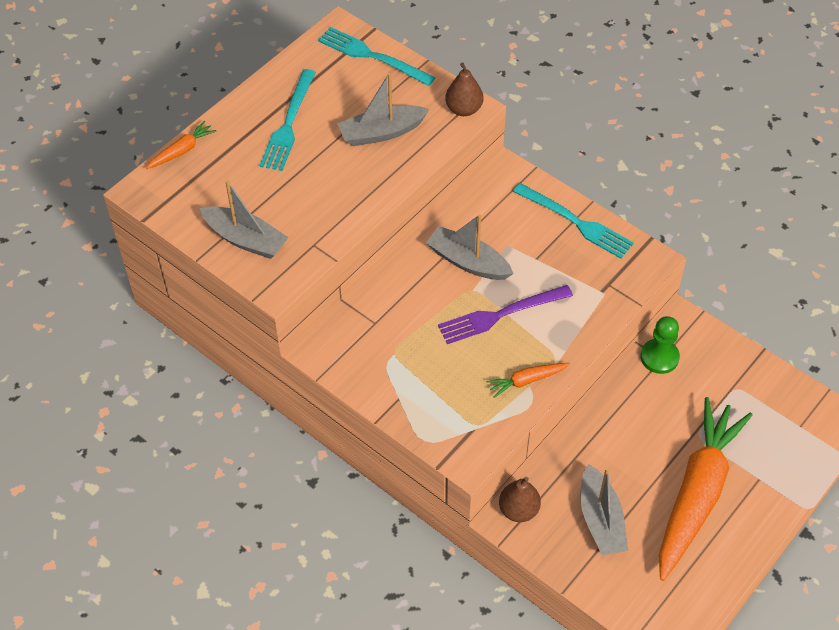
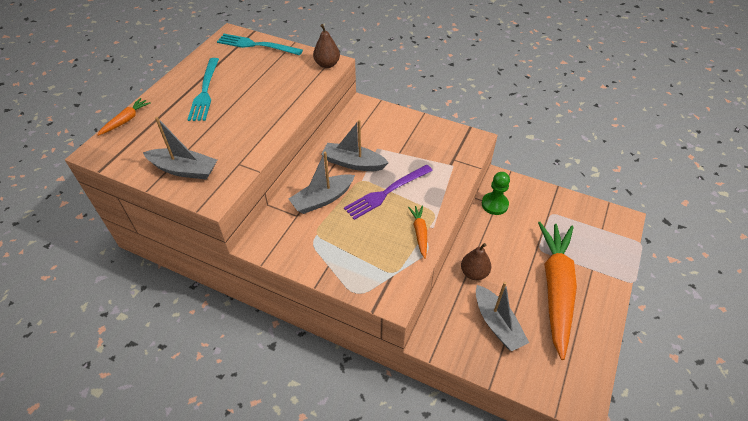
camera: 15 degrees left, 5 degrees down
(381, 133) = (273, 86): grey boat -> grey boat (322, 199)
(518, 510) = (435, 331): brown pear -> brown pear (474, 273)
(526, 381) = (419, 233): orange carrot -> orange carrot turned 120 degrees clockwise
(576, 222) = (418, 126): turquoise fork -> none

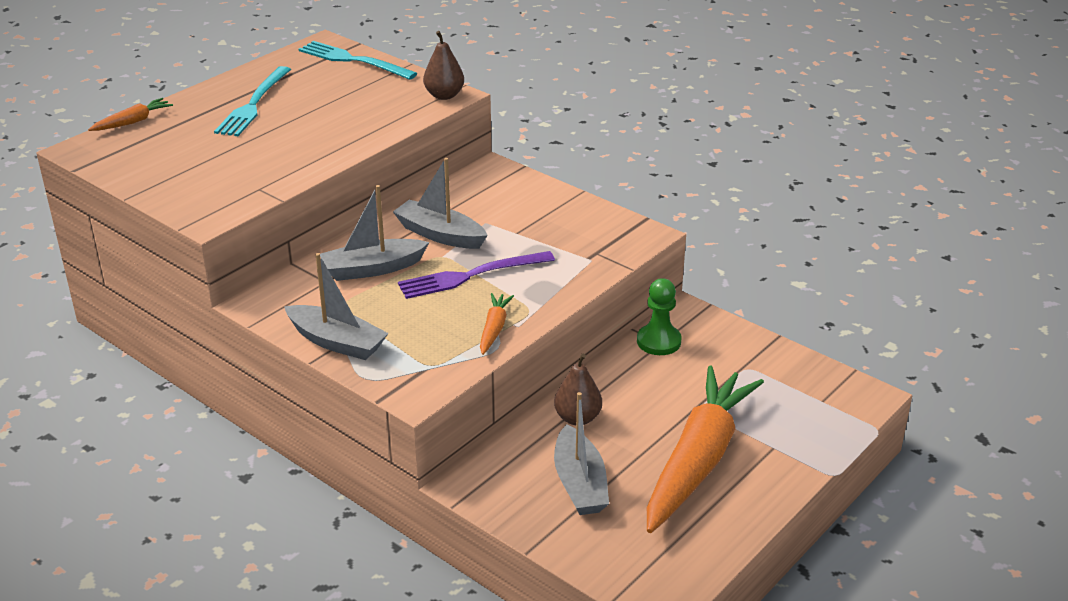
camera: 15 degrees right, 15 degrees down
(184, 170) = (184, 184): grey boat -> grey boat (337, 342)

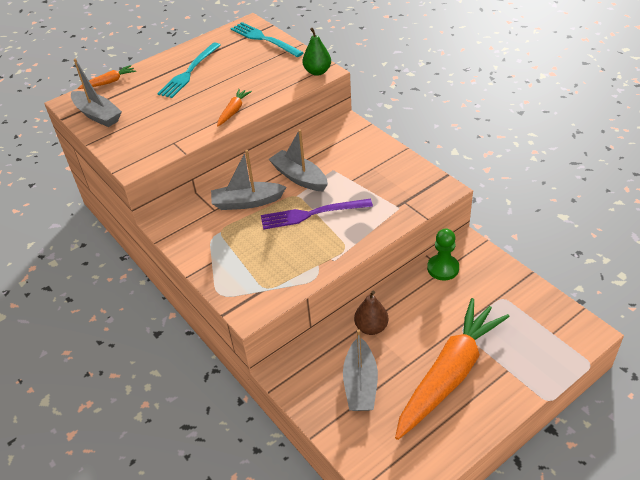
camera: 15 degrees right, 10 degrees up
(337, 342) = (208, 261): grey boat -> grey boat (97, 115)
(444, 95) = (317, 72): brown pear -> green pear
(494, 329) = (317, 261): orange carrot -> orange carrot (233, 111)

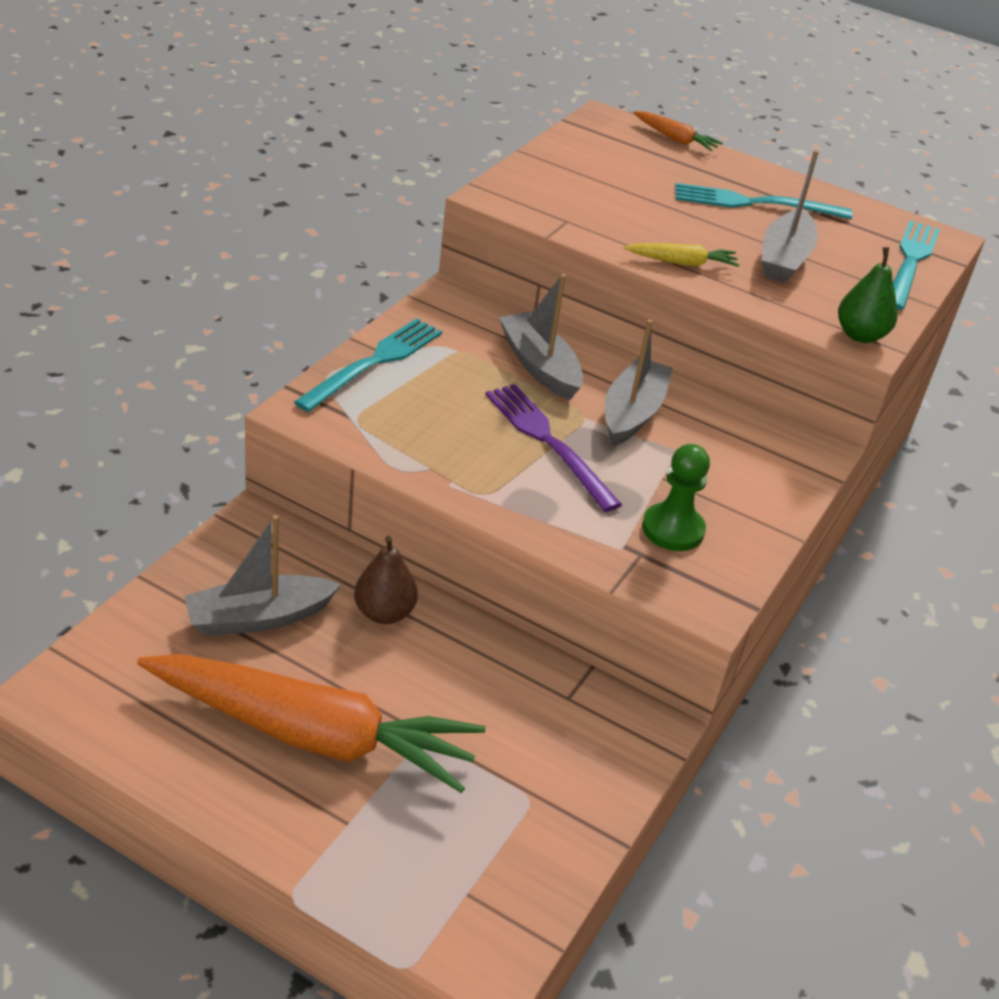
camera: 60 degrees right, 5 degrees down
(97, 115) = (590, 145): grey boat -> grey boat (784, 259)
(216, 270) = (374, 362): none -> turquoise fork
(233, 111) = (682, 263): orange carrot -> yellow carrot
(443, 268) = (569, 694): green pawn -> green pawn (673, 529)

